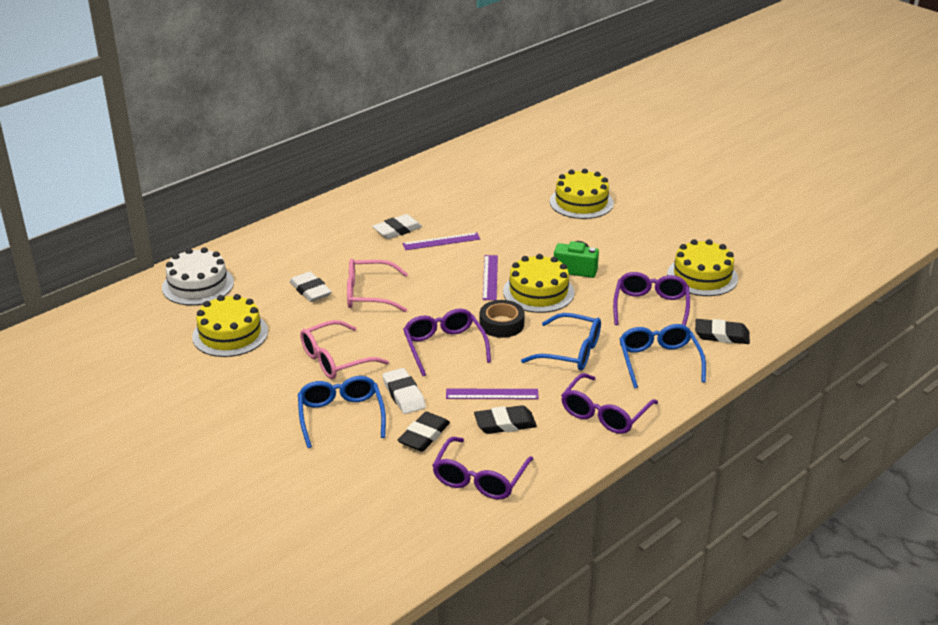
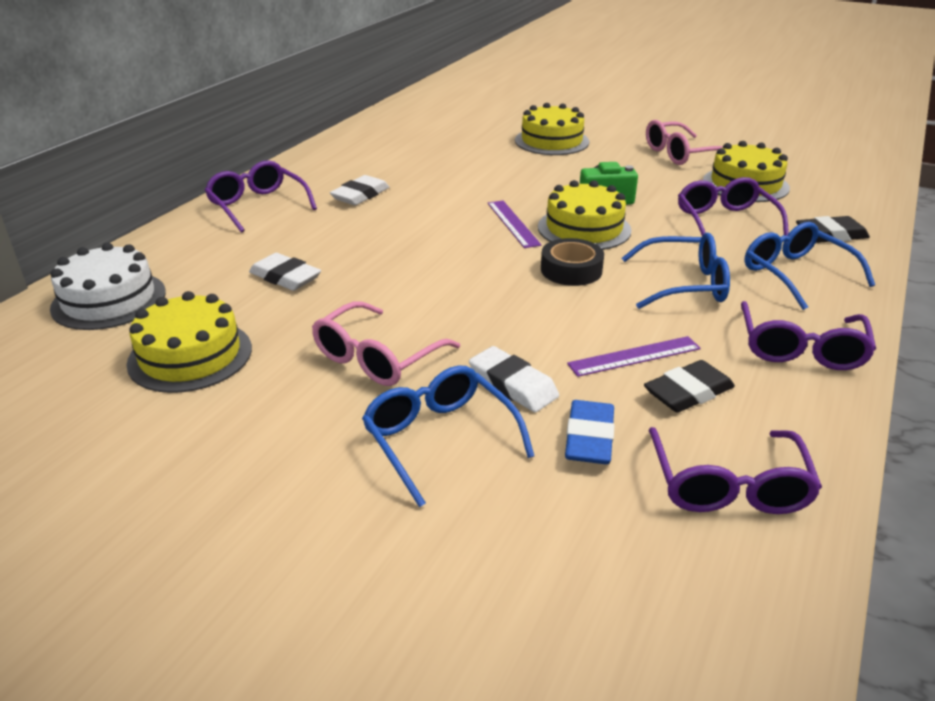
camera: 20 degrees left, 0 degrees up
(368, 294) = (370, 268): pink glasses -> pink glasses (680, 154)
(424, 435) = (589, 438): black eraser -> blue eraser
(441, 241) = (423, 198): purple ruler -> none
(444, 347) = (520, 310): purple glasses -> purple glasses (257, 205)

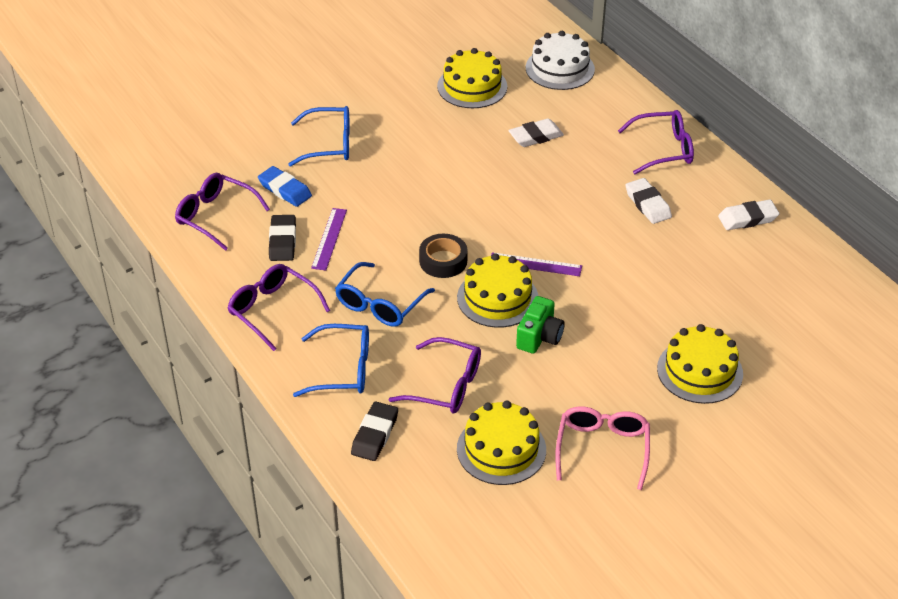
camera: 120 degrees right, 10 degrees up
(377, 358) = (414, 146): pink glasses -> none
(513, 384) = (347, 183): white eraser -> white eraser (748, 218)

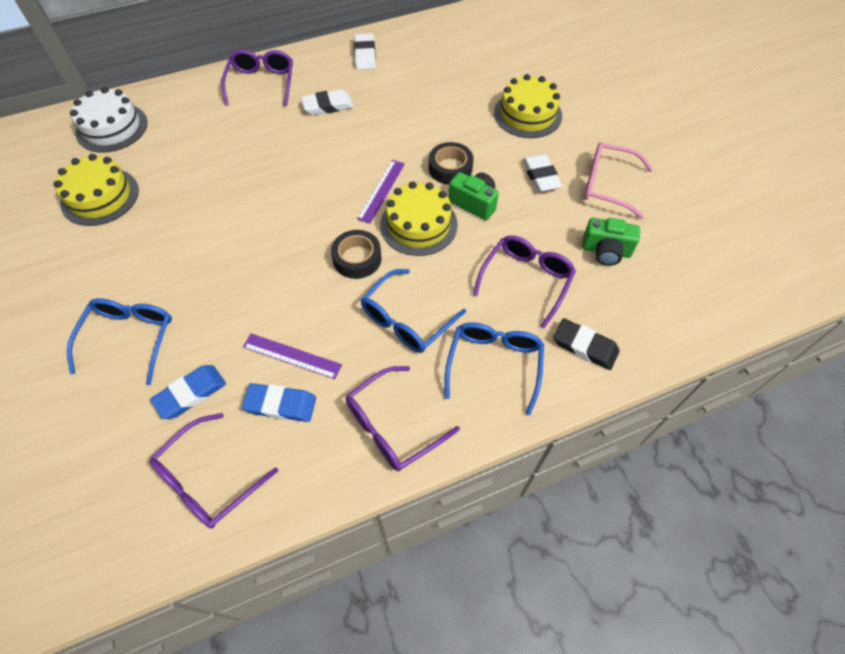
camera: 80 degrees left, 15 degrees up
(283, 241) = (280, 404): black eraser -> blue eraser
(380, 304) = (406, 320): blue glasses -> blue glasses turned 90 degrees clockwise
(501, 449) = (606, 251): yellow cake -> green camera
(535, 136) = (204, 161): white eraser -> white eraser (540, 176)
(585, 313) = (450, 168): none -> black tape

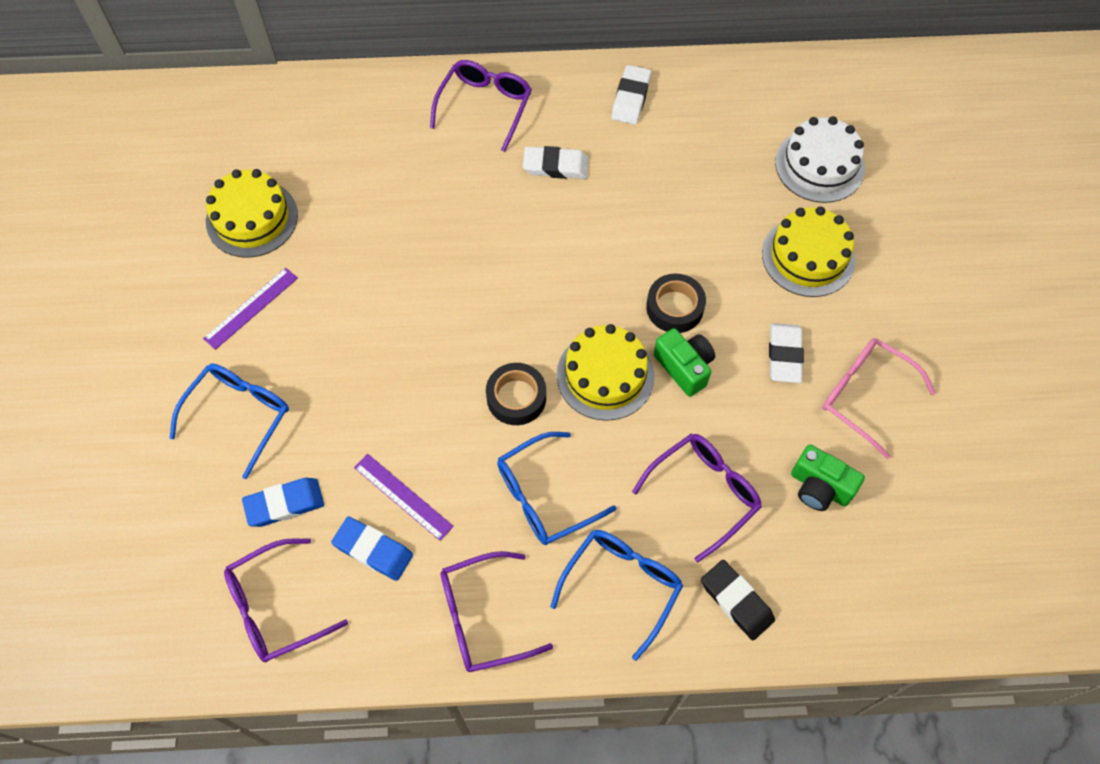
camera: 20 degrees right, 5 degrees up
(112, 127) = (288, 122): white cake -> white cake (819, 165)
(381, 191) = (578, 313): purple ruler -> purple ruler (251, 308)

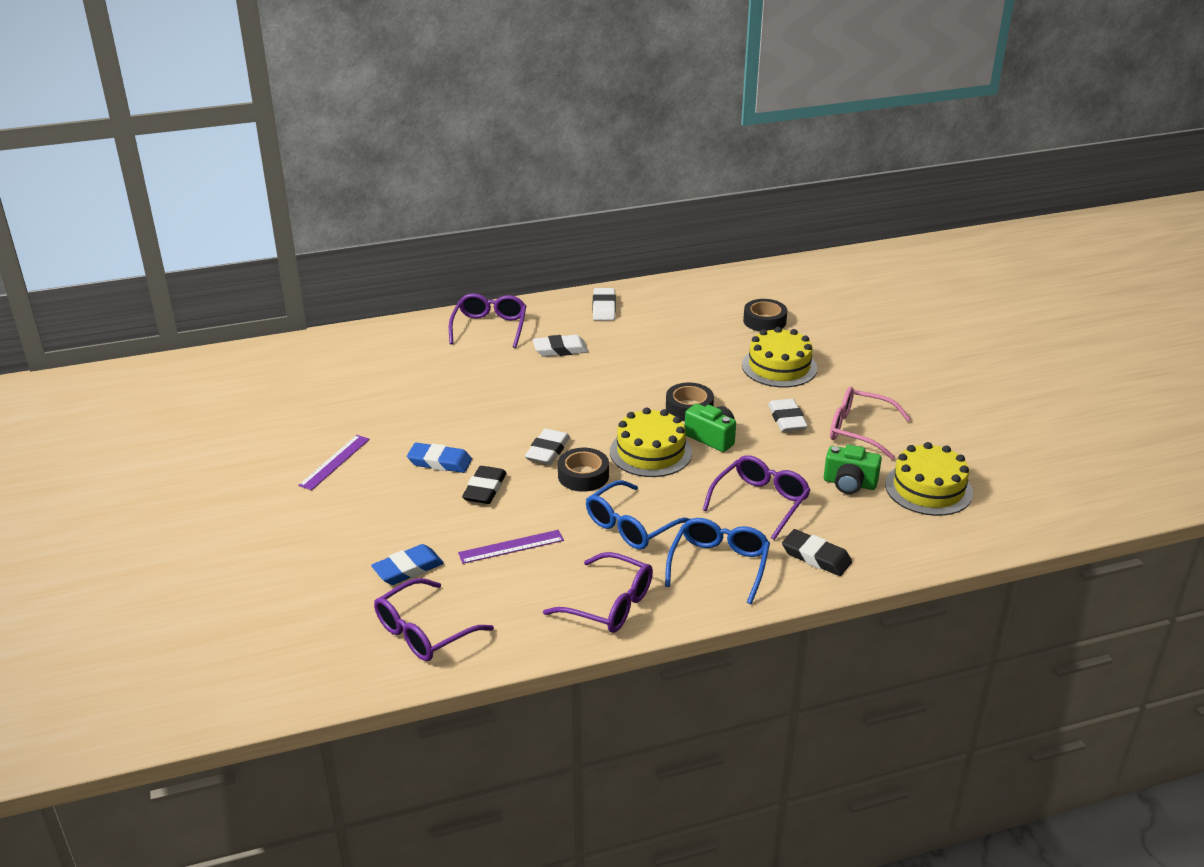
camera: 15 degrees left, 30 degrees down
(239, 415) = (347, 524): blue glasses -> none
(252, 218) = (316, 413): yellow cake -> yellow cake (928, 488)
(373, 550) = (498, 582): blue eraser -> blue eraser (440, 462)
(401, 393) = (484, 489): none -> black eraser
(403, 496) = (511, 547): purple ruler -> purple ruler turned 45 degrees counterclockwise
(482, 617) = (610, 604): purple glasses -> purple glasses turned 120 degrees counterclockwise
(489, 345) = (547, 451): none -> white eraser
(819, 165) = (764, 321): white cake -> black tape

